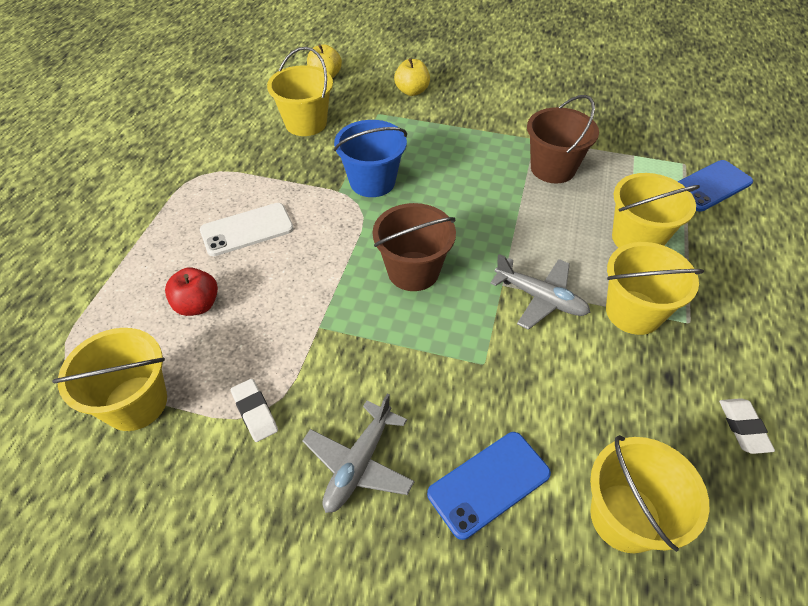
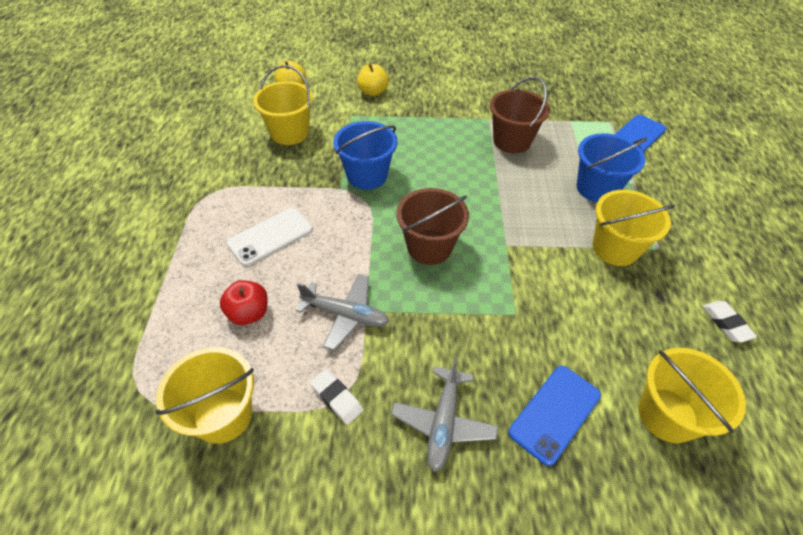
camera: 15 degrees left, 0 degrees up
(540, 298) = (540, 250): grey plane -> grey plane (345, 315)
(637, 239) = (597, 188): yellow bucket -> blue bucket

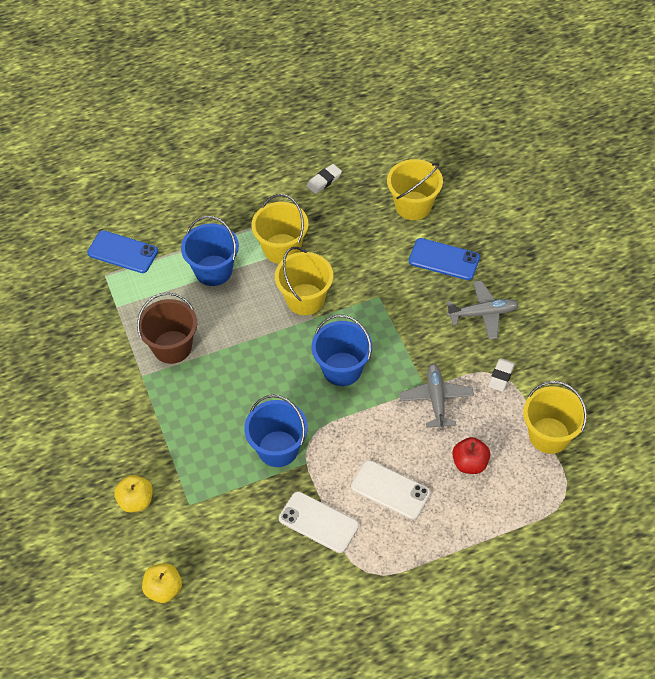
camera: 110 degrees left, 5 degrees up
(278, 179) = (318, 522): none -> white phone
(289, 133) = (245, 549): yellow bucket -> yellow bucket (305, 299)
(429, 247) = (342, 369): brown bucket -> blue bucket

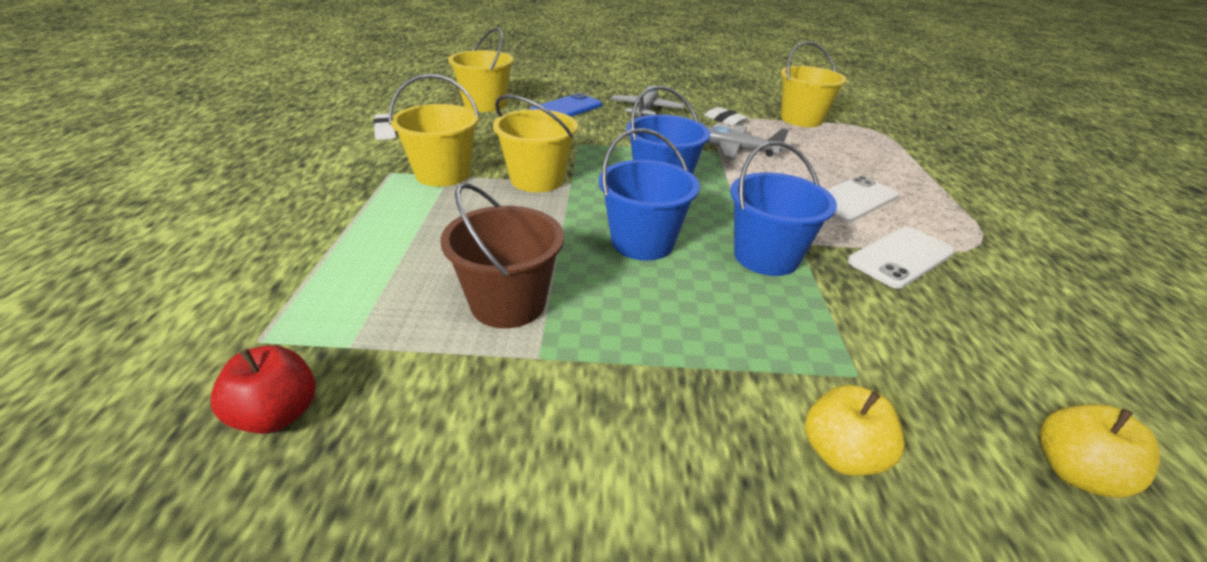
camera: 70 degrees left, 20 degrees down
(123, 252) = (244, 303): blue phone -> none
(213, 270) = (409, 227): blue bucket -> blue bucket (642, 242)
(470, 463) = (824, 154): red apple -> red apple (277, 414)

